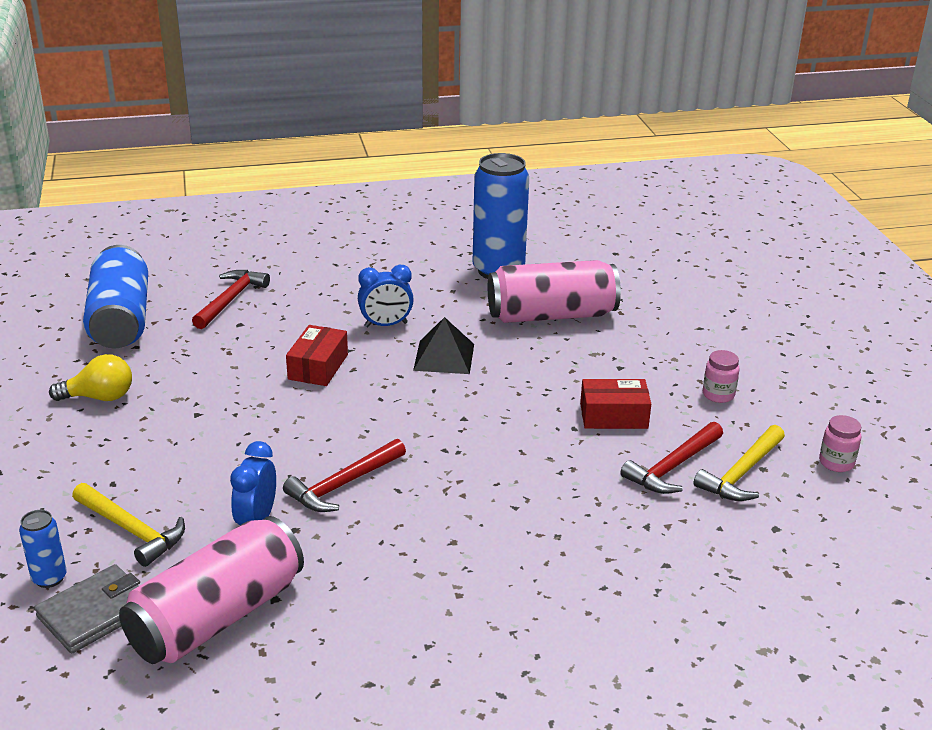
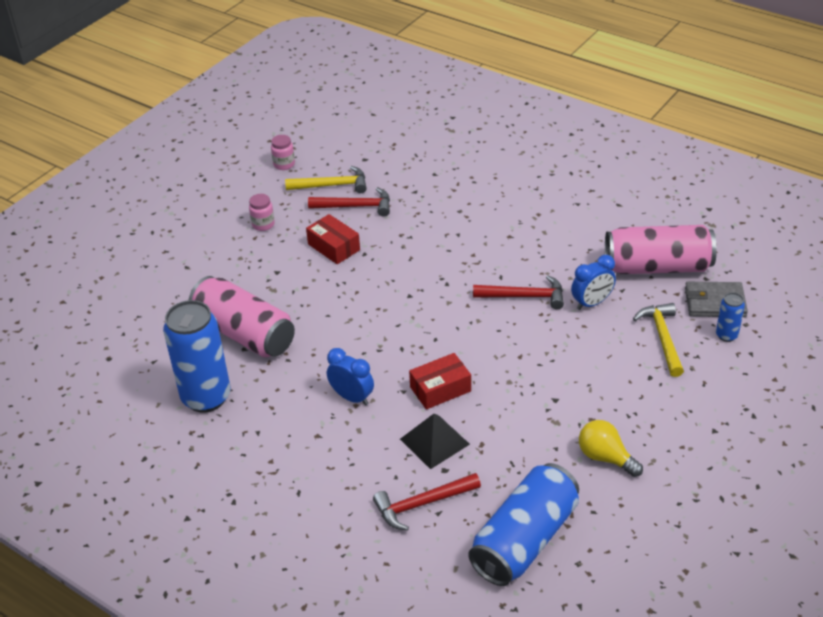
camera: 130 degrees left, 10 degrees up
(444, 357) = (356, 345): black pyramid -> black pyramid (434, 441)

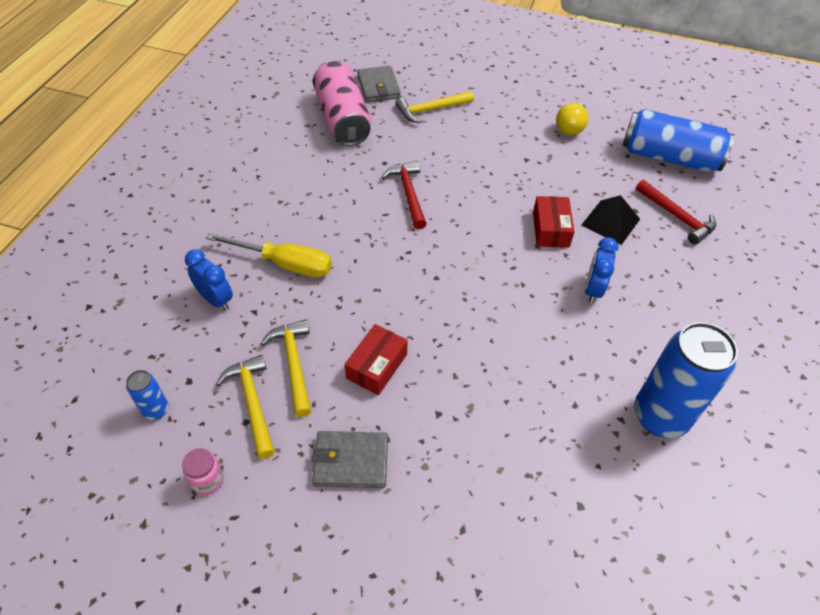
camera: 110 degrees left, 10 degrees up
(244, 333) = (552, 412): pink can -> none
(263, 224) = (351, 461): pink jar -> grey wallet
(356, 206) = (294, 364): red hammer -> yellow hammer
(440, 389) = (550, 229): red box -> red box turned 45 degrees clockwise
(459, 210) = (285, 264): none -> yellow screwdriver
(592, 303) = (402, 151): blue clock -> blue clock (216, 300)
(726, 335) = (415, 80): blue can -> blue can (156, 410)

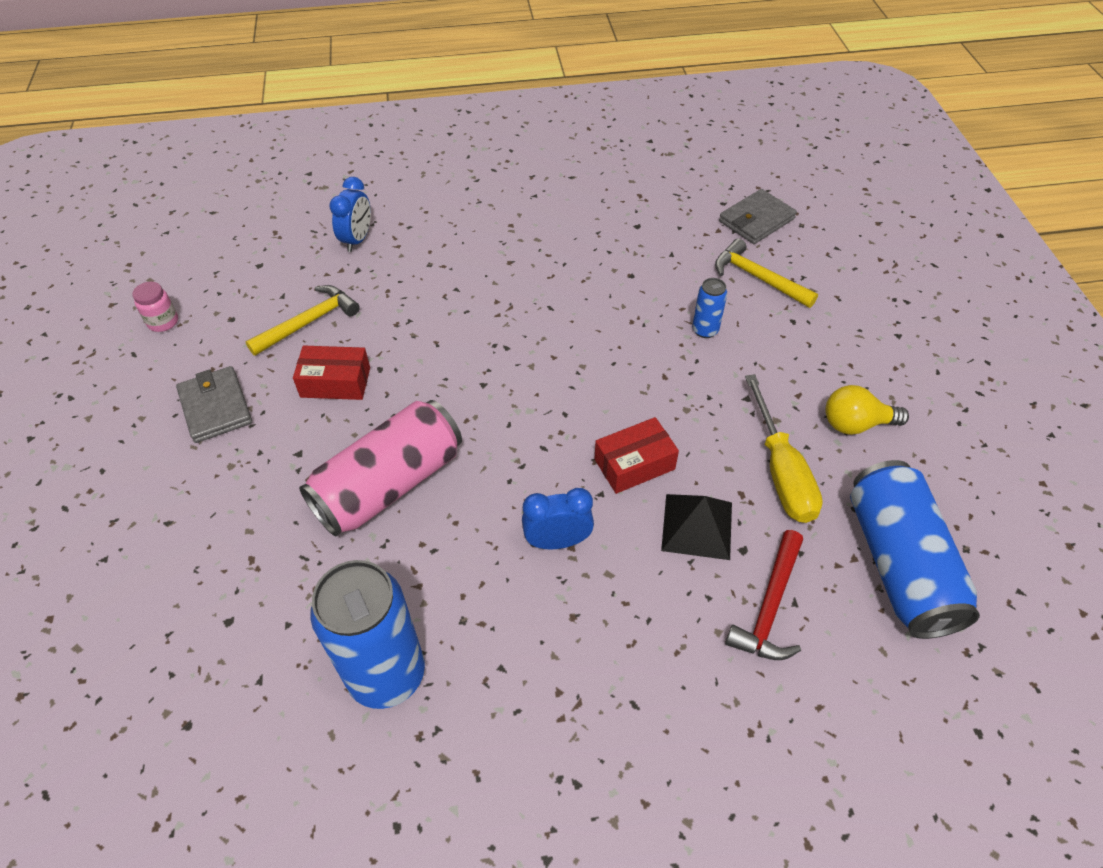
camera: 65 degrees right, 0 degrees up
(156, 410) = (220, 260): blue can -> blue can (705, 330)
(252, 402) = (253, 314): yellow hammer -> none
(285, 264) = (429, 264): yellow screwdriver -> yellow screwdriver (781, 471)
(342, 119) = (674, 215): pink can -> pink can (389, 484)
(408, 193) = (596, 313): red hammer -> none

